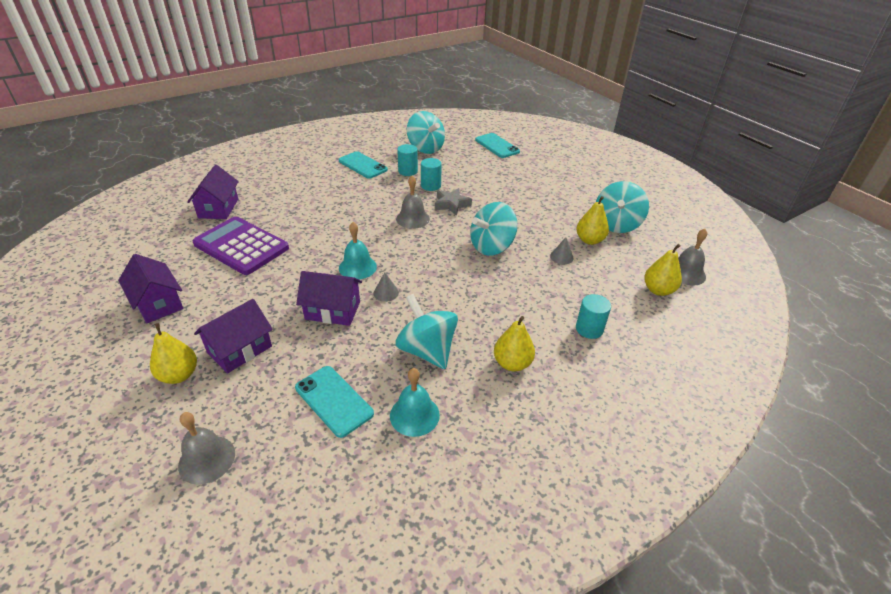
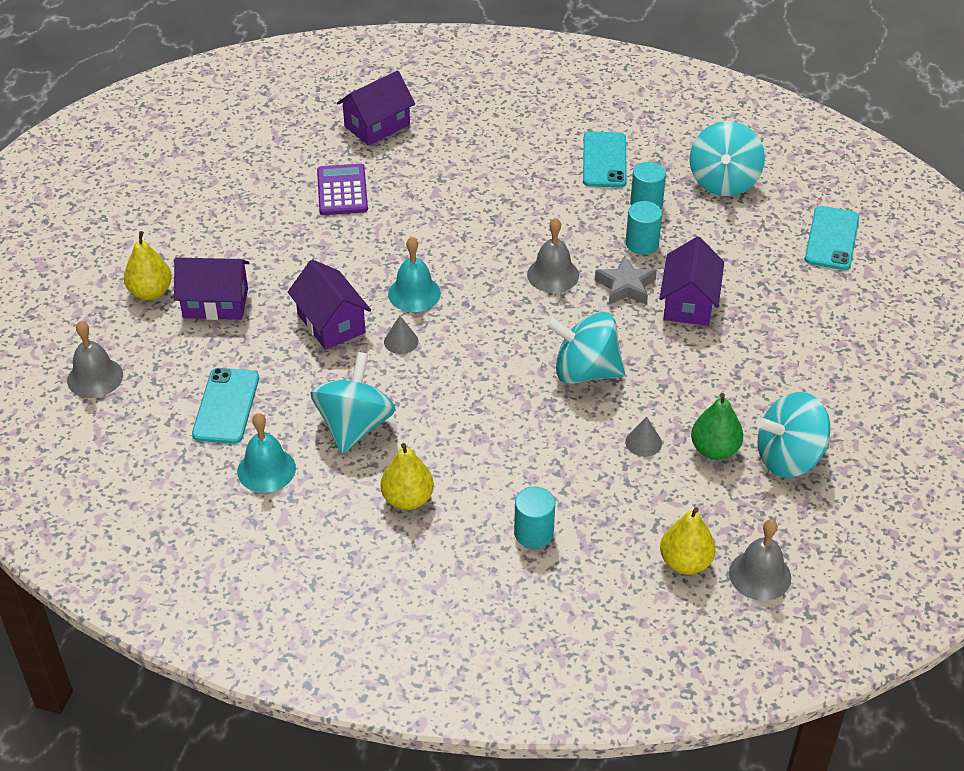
camera: 50 degrees right, 5 degrees up
(158, 303) = (208, 208): purple house -> purple house (689, 302)
(241, 246) = (342, 190): purple calculator -> purple calculator, size x0.63
(589, 240) = (714, 450): yellow pear -> green pear

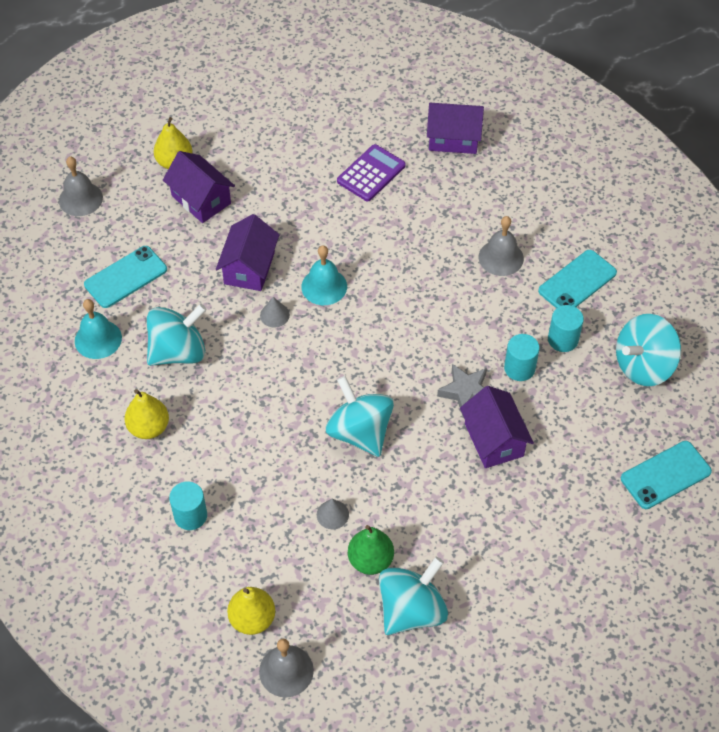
camera: 45 degrees right, 10 degrees up
(553, 274) = (429, 343): grey bell -> grey bell (501, 257)
(689, 302) = (494, 440): purple house -> purple house turned 75 degrees counterclockwise
(789, 458) = (411, 610): turquoise spinning top -> turquoise spinning top turned 105 degrees clockwise

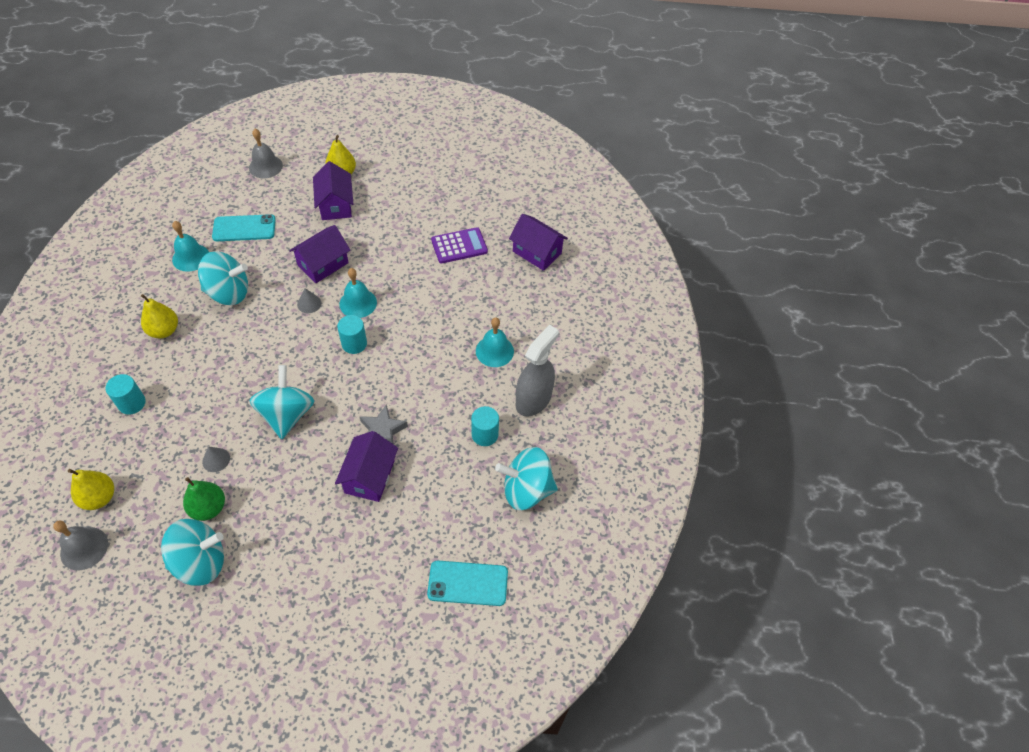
camera: 30 degrees right, 0 degrees up
(501, 257) = (494, 351): grey bell -> turquoise bell
(519, 368) = (435, 436): turquoise cylinder -> turquoise cylinder (354, 344)
(577, 282) = (533, 399): turquoise phone -> grey spray bottle

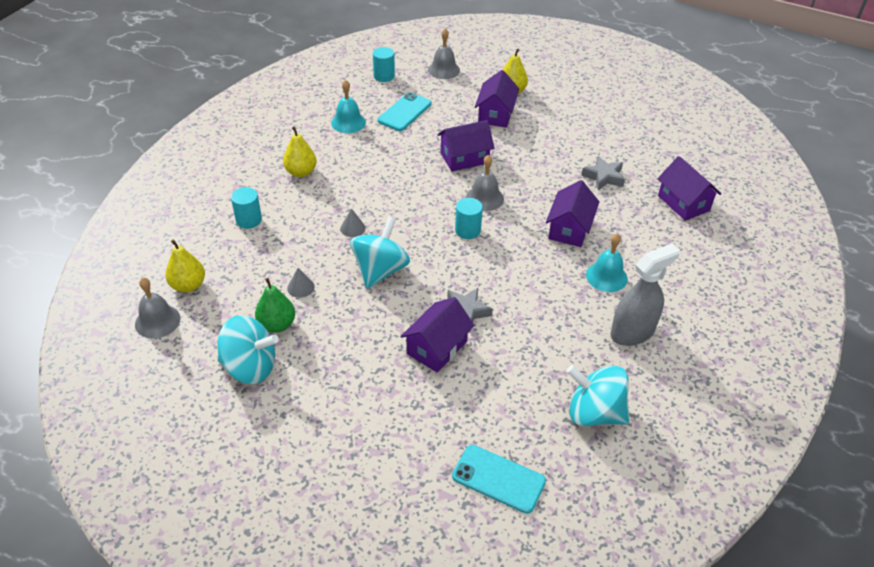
camera: 25 degrees right, 10 degrees down
(228, 293) = (369, 158): turquoise spinning top -> none
(244, 228) = (404, 112): turquoise phone -> turquoise phone turned 75 degrees counterclockwise
(309, 303) = (438, 186): grey cone -> grey cone (352, 228)
(358, 303) = (485, 198): turquoise bell -> grey bell
(446, 312) = (569, 229): none -> purple house
(459, 246) = (603, 177): purple calculator -> grey star
(485, 434) = (568, 348): turquoise cylinder -> turquoise cylinder (384, 76)

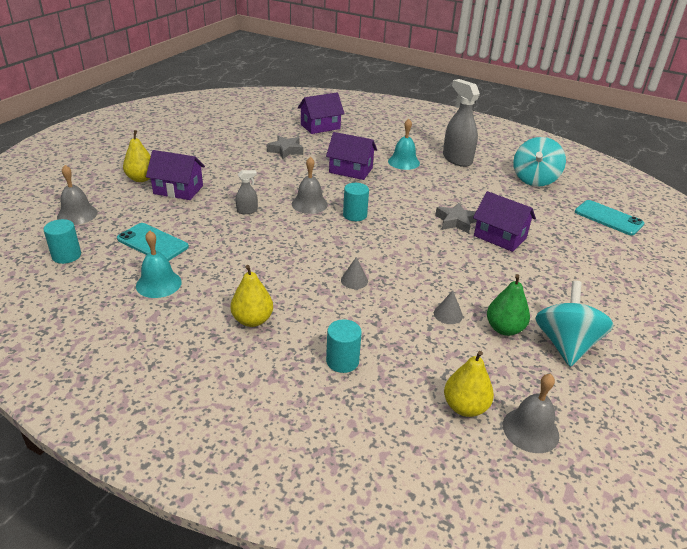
camera: 90 degrees left, 10 degrees down
(380, 270) = (414, 264): turquoise spinning top -> none
(464, 158) = (247, 211): purple house -> grey spray bottle
(498, 479) = (608, 218): turquoise phone -> turquoise phone turned 75 degrees counterclockwise

